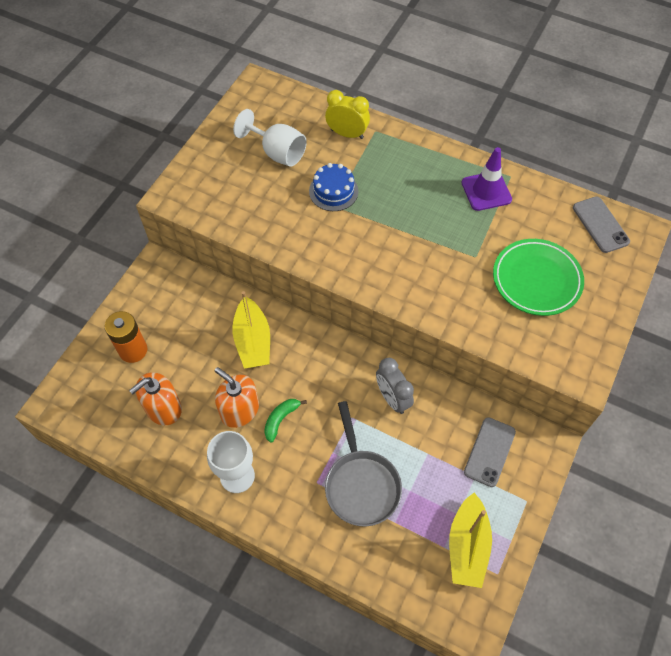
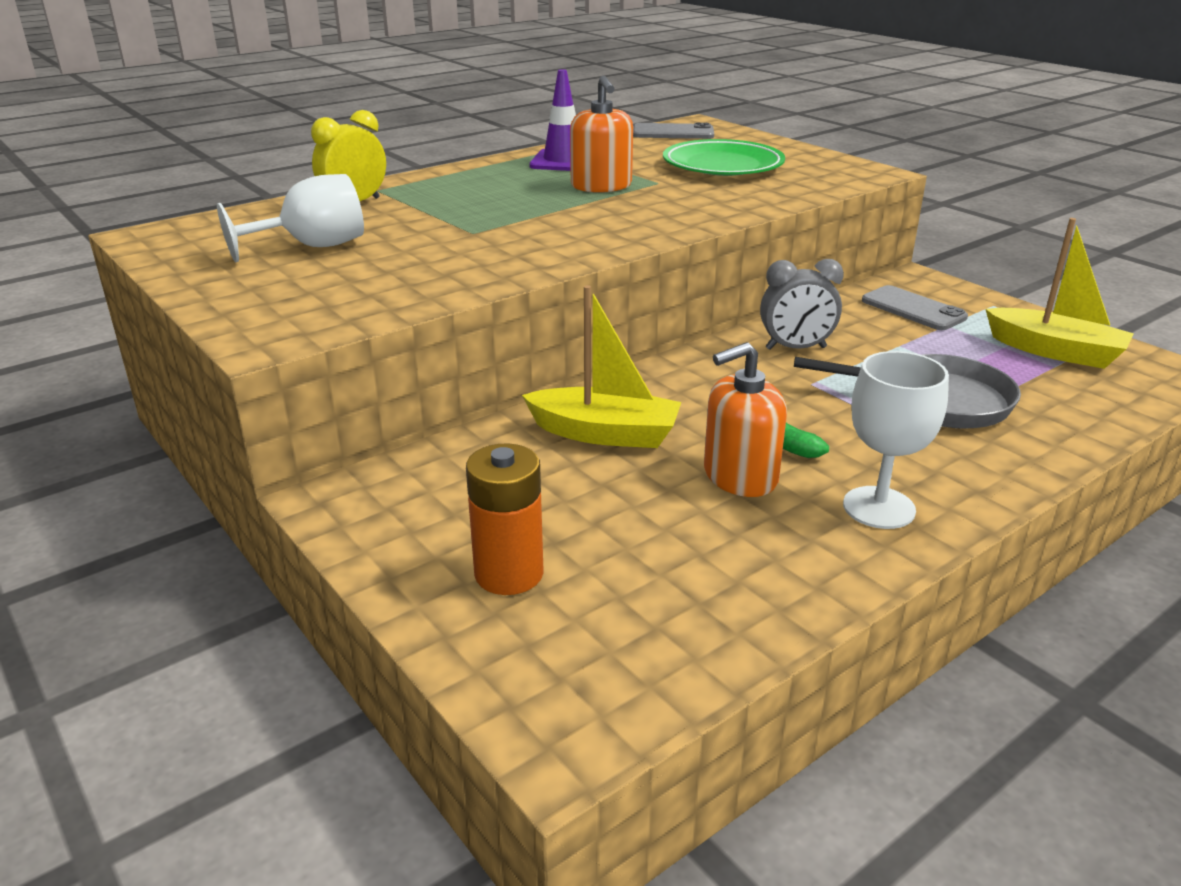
camera: 65 degrees left, 30 degrees down
(163, 408) = (682, 563): orange soap dispenser -> orange soap dispenser (601, 186)
(333, 191) = (446, 228): blue cake -> none

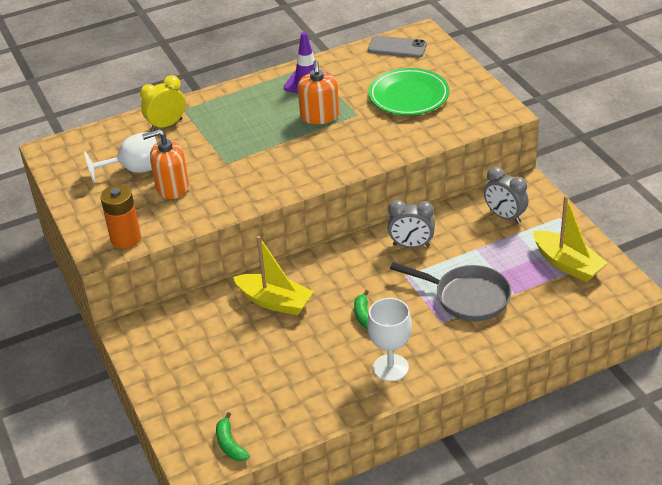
camera: 15 degrees right, 10 degrees up
(509, 573) = (199, 384): orange battery -> orange battery (126, 239)
(623, 681) = (230, 444): none -> green banana
(740, 476) = (331, 339): orange soap dispenser -> orange soap dispenser (172, 187)
(913, 309) = (504, 216): grey phone -> grey clock

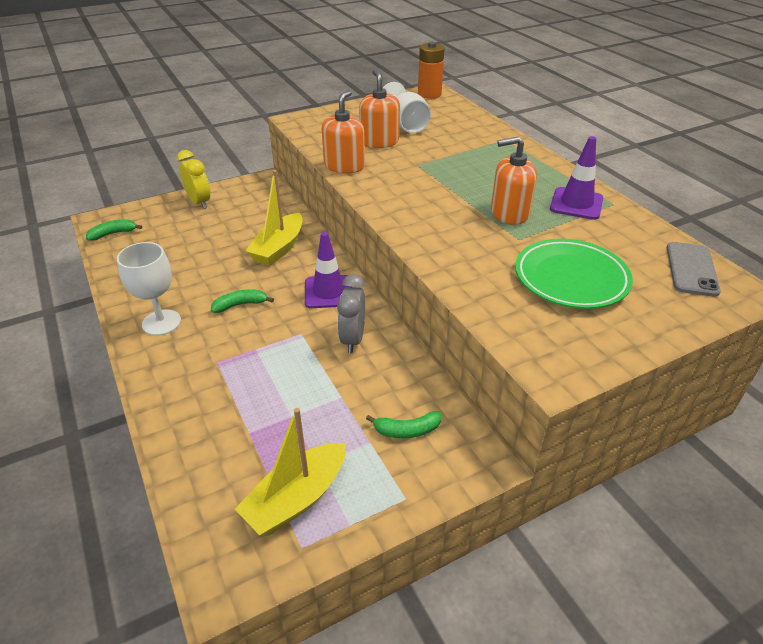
camera: 85 degrees right, 0 degrees up
(126, 239) = (309, 128): orange battery -> orange battery (429, 94)
(167, 125) = (477, 133): yellow clock -> yellow clock (199, 202)
(222, 208) = (344, 166): none -> orange soap dispenser
(348, 262) = (328, 292): none -> purple traffic cone
(467, 297) = (252, 385): grey pan -> none
(504, 216) = (407, 430): grey clock -> green banana

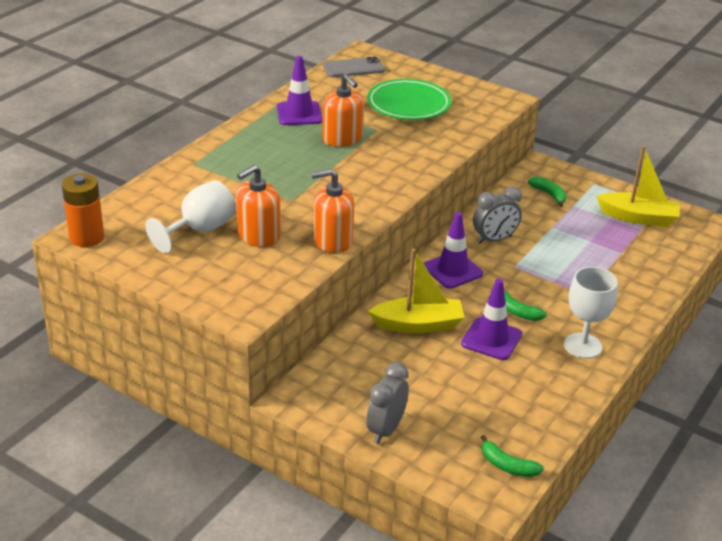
camera: 120 degrees left, 5 degrees down
(199, 202) = (386, 429): yellow clock -> grey clock
(225, 276) = (491, 339): none -> purple traffic cone

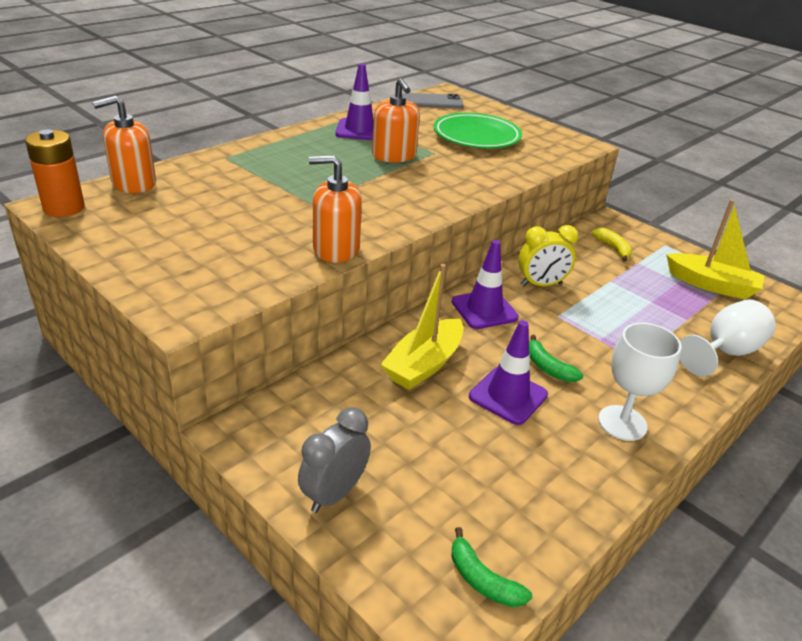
camera: 10 degrees right, 0 degrees up
(200, 230) = (192, 218): white goblet -> white goblet (724, 352)
(258, 235) = (253, 232): orange soap dispenser -> orange soap dispenser (134, 183)
(418, 325) = (424, 364): yellow boat -> yellow boat turned 120 degrees clockwise
(494, 240) = (541, 284): grey clock -> yellow clock
(549, 195) = (613, 248): green banana -> yellow banana

